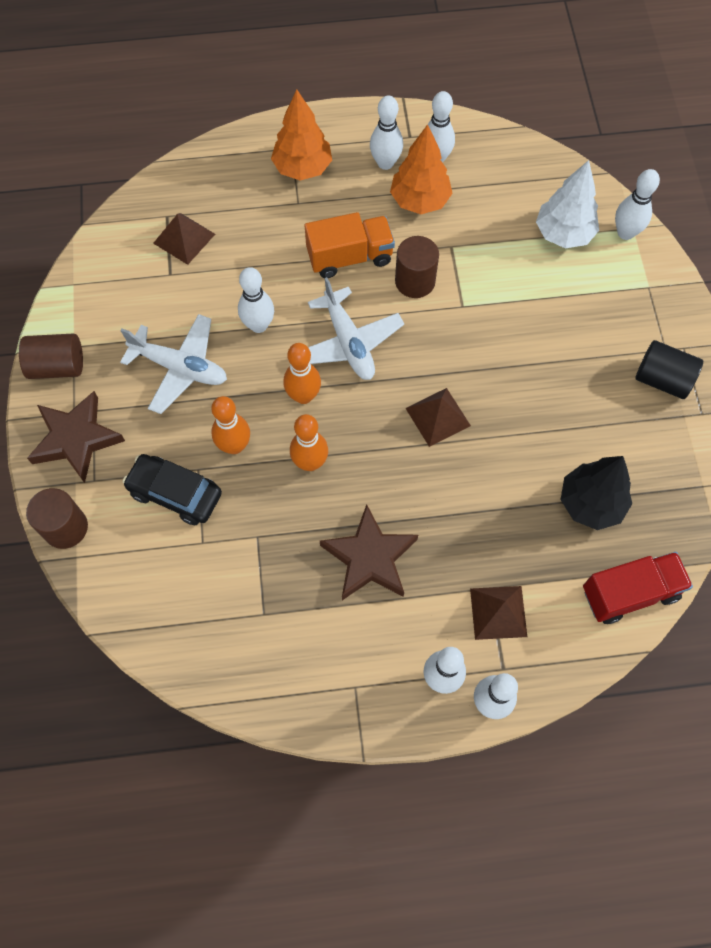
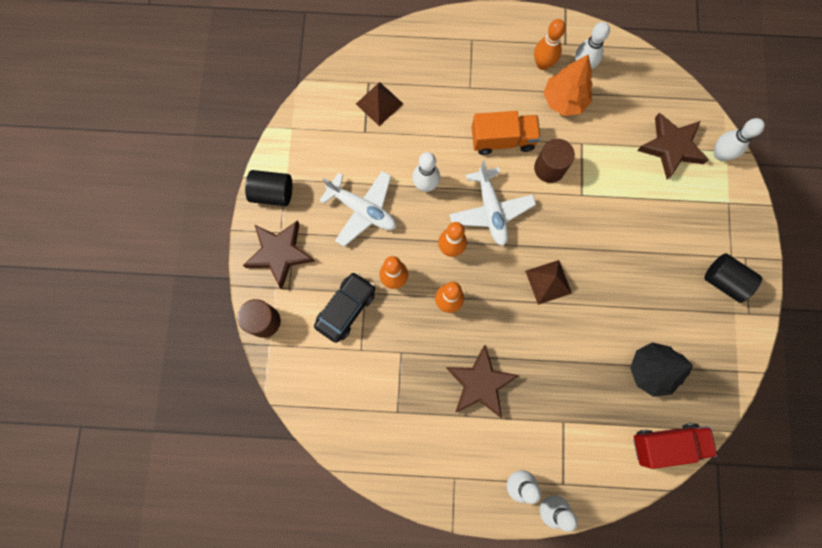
camera: 10 degrees right, 10 degrees up
(57, 366) = (272, 193): brown cylinder -> black cylinder
(175, 493) = (346, 309): black car -> black car turned 90 degrees clockwise
(302, 168) = (478, 58): orange tree -> none
(385, 163) = (542, 64): white bowling pin -> orange bowling pin
(498, 612) = (567, 441): brown pyramid -> none
(563, 234) = (671, 147): white tree -> brown star

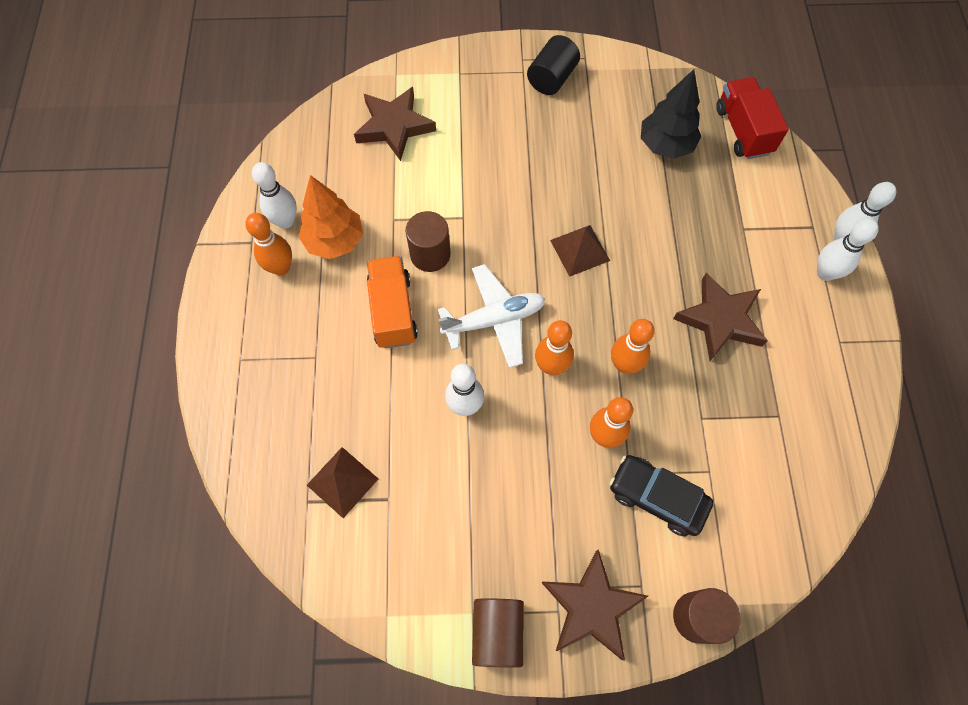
camera: 95 degrees left, 10 degrees down
(272, 193) = (497, 632): black cylinder -> brown cylinder
(362, 210) = (510, 489): white plane -> none
(720, 154) = (400, 80): white bowling pin -> none

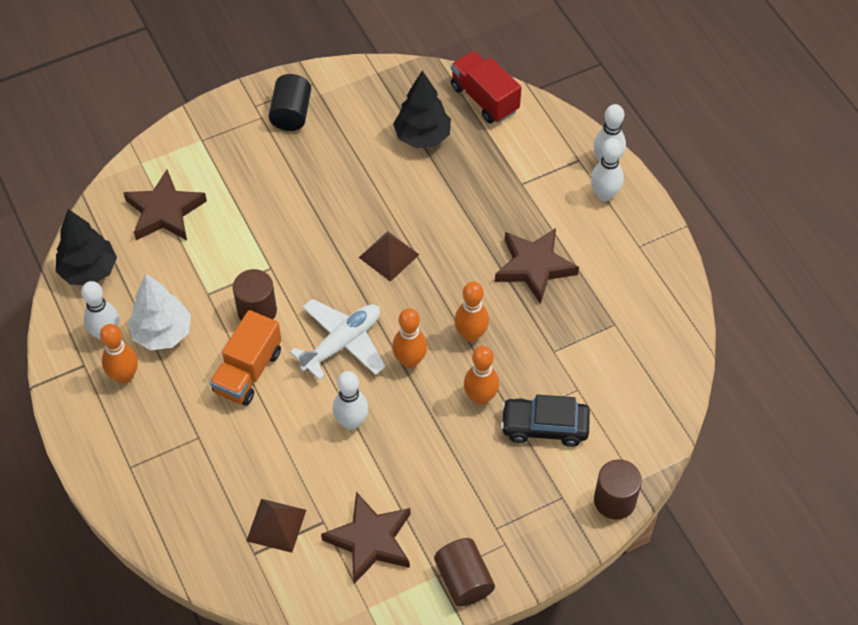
camera: 25 degrees left, 10 degrees down
(301, 156) = (89, 271): none -> black tree
(335, 241) = (162, 333): orange tree -> white tree
(393, 311) = (248, 371): orange truck -> orange truck turned 120 degrees counterclockwise
(591, 607) = (529, 529): brown star -> brown star (370, 540)

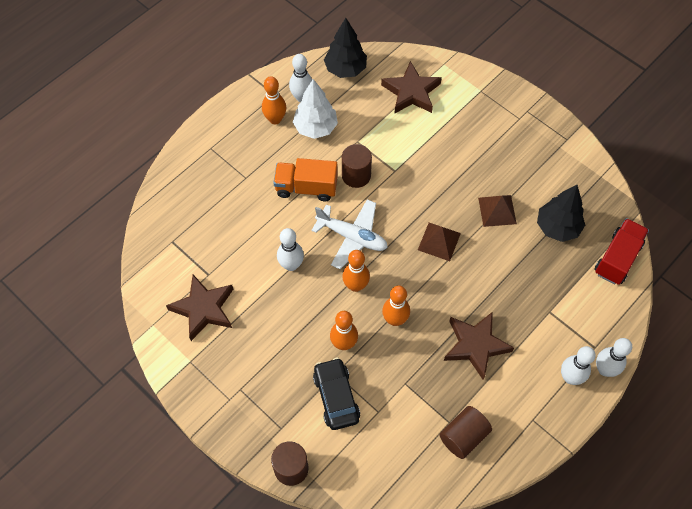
camera: 70 degrees right, 5 degrees up
(276, 525) = (196, 247): brown pyramid -> brown pyramid (497, 210)
(291, 114) = (532, 135): black cylinder -> none
(463, 580) = (192, 380): brown cylinder -> brown cylinder (463, 436)

